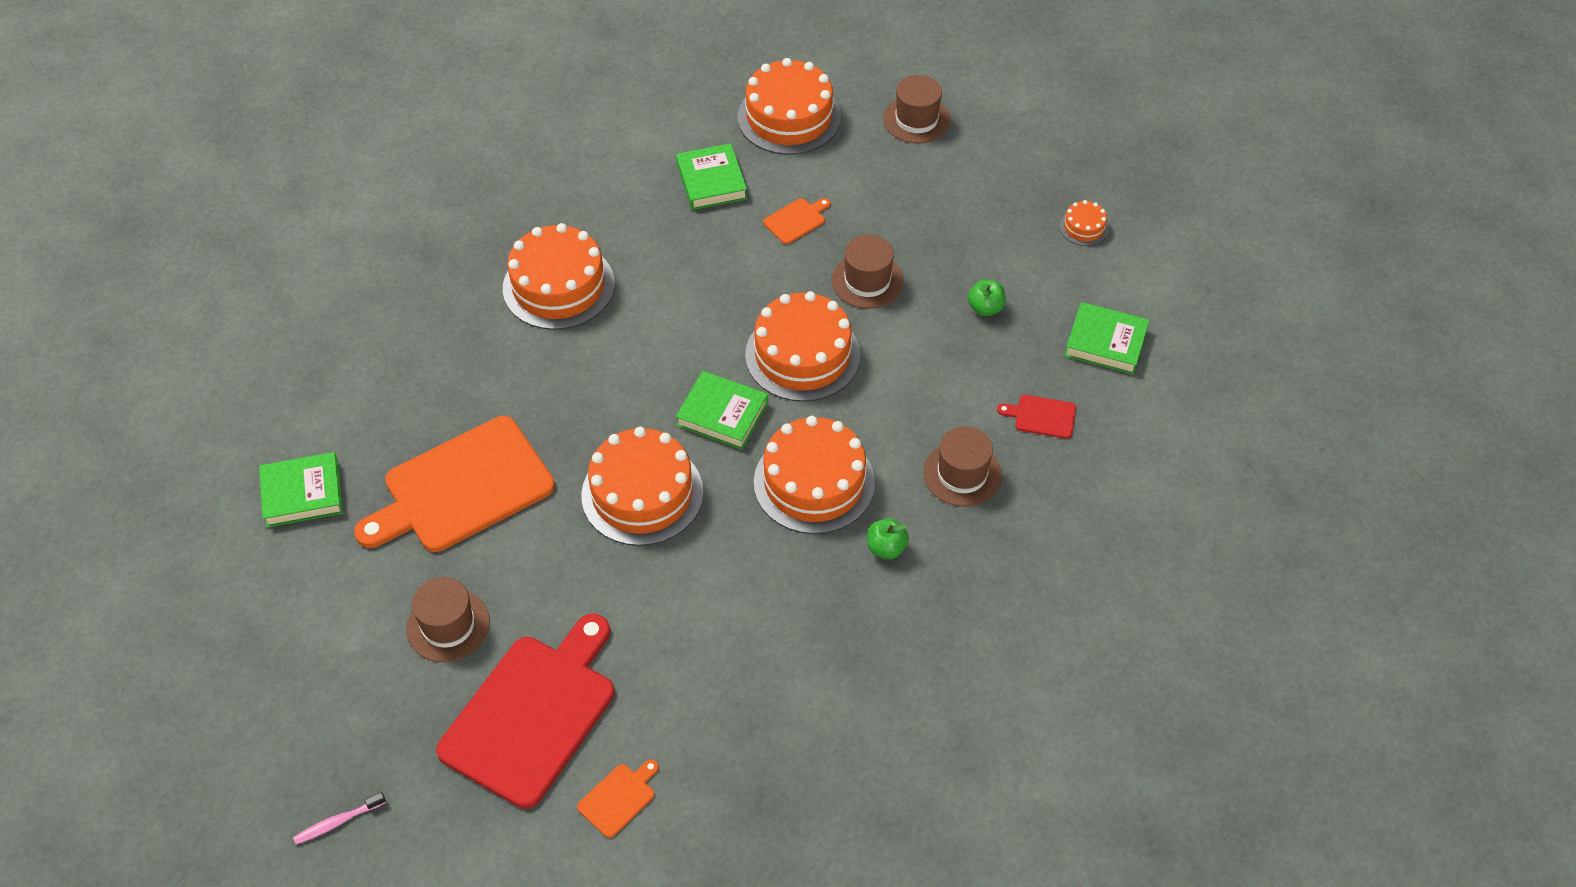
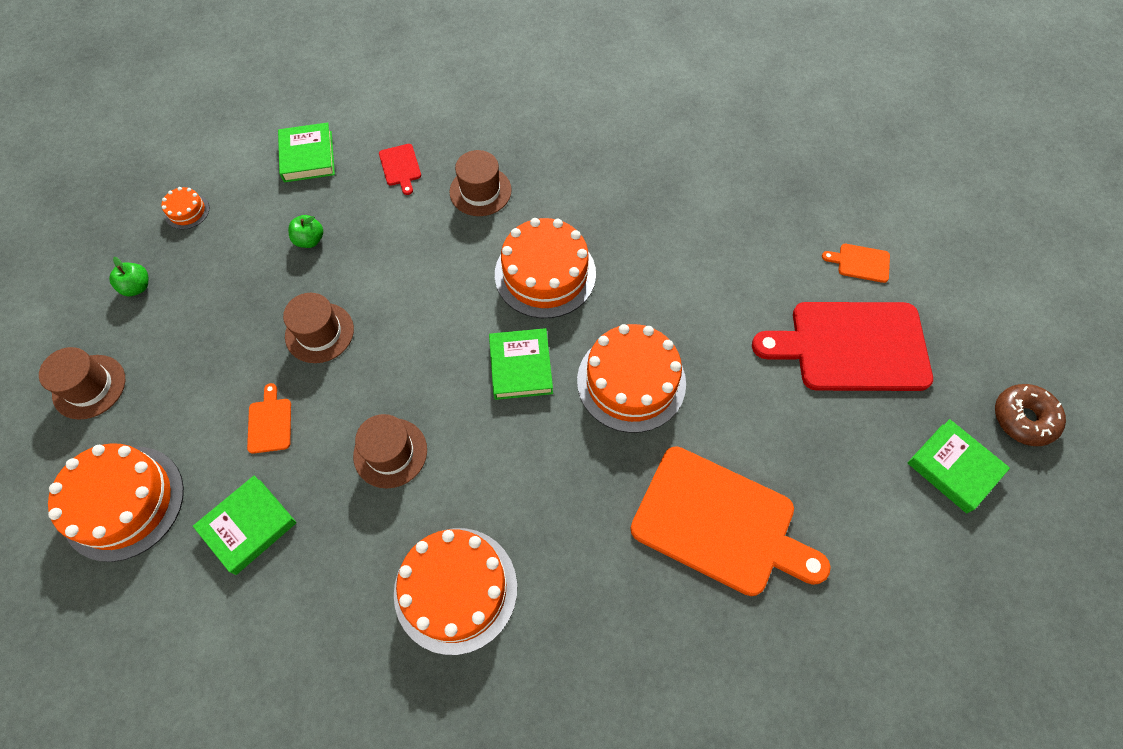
camera: 120 degrees left, 10 degrees up
(302, 493) = (822, 663): green book -> green book (954, 468)
(337, 822) = (1023, 419): pink toothbrush -> brown donut
(448, 625) = (837, 448): brown hat -> brown hat (390, 453)
(796, 220) = (270, 423): orange cutting board -> orange cutting board turned 60 degrees clockwise
(802, 355) = (427, 340): orange cake -> none
(886, 548) = (571, 207): green apple -> green apple (137, 287)

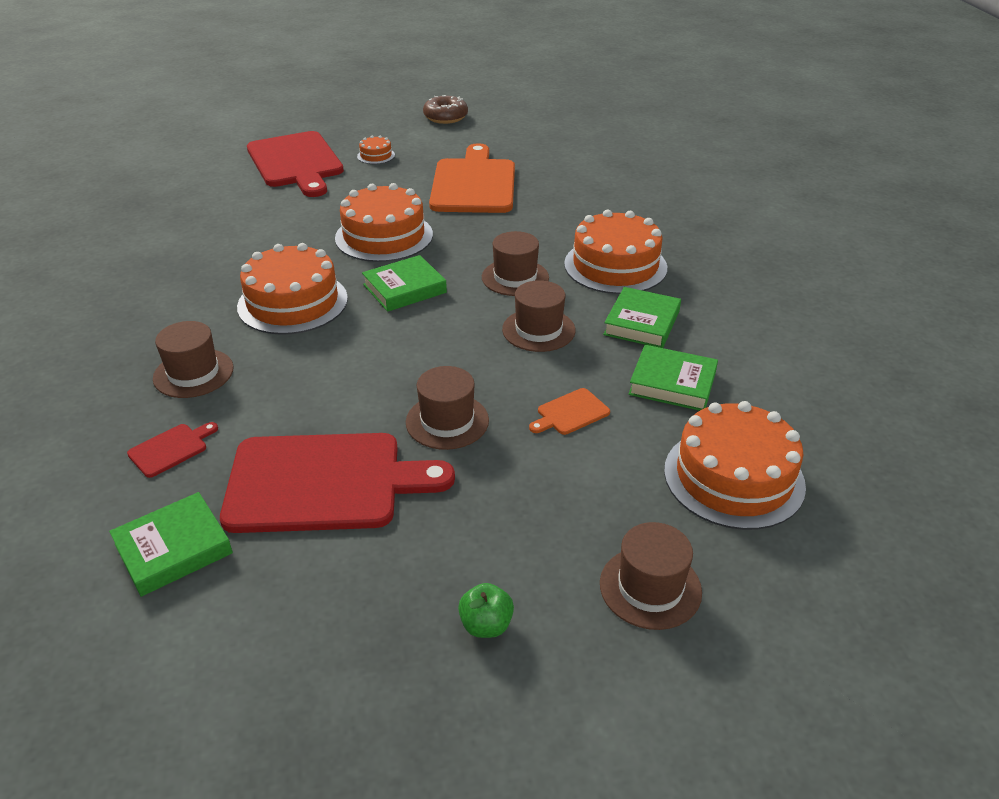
camera: 115 degrees left, 25 degrees down
(187, 211) = (328, 642): orange cake -> orange cake (376, 156)
(310, 240) = (324, 483): green apple -> red cutting board
(488, 473) = (515, 277): none -> brown hat
(860, 263) = (211, 169): orange cutting board -> none
(954, 468) = (373, 124): green book -> green book (641, 323)
(1023, 419) = (322, 110): brown donut -> brown donut (445, 117)

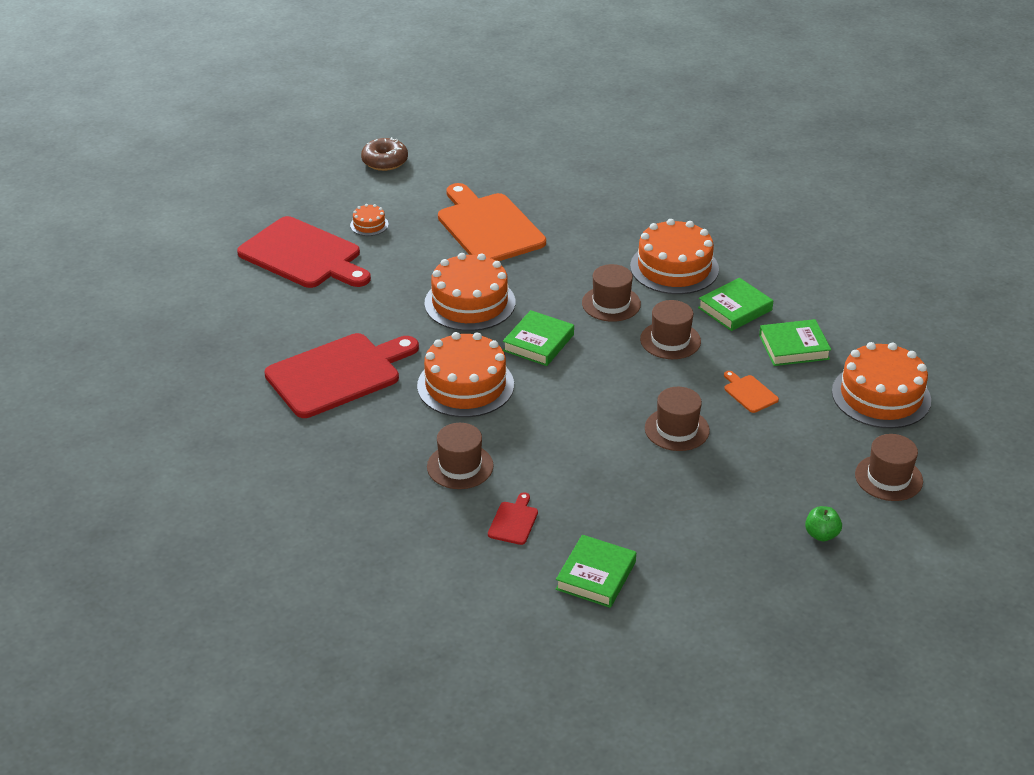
camera: 30 degrees left, 0 degrees up
(324, 483) = (642, 499): red cutting board -> red cutting board (338, 374)
(570, 413) = (749, 393): orange cutting board -> orange cutting board turned 120 degrees clockwise
(641, 323) = (735, 309): green book -> green book turned 60 degrees clockwise

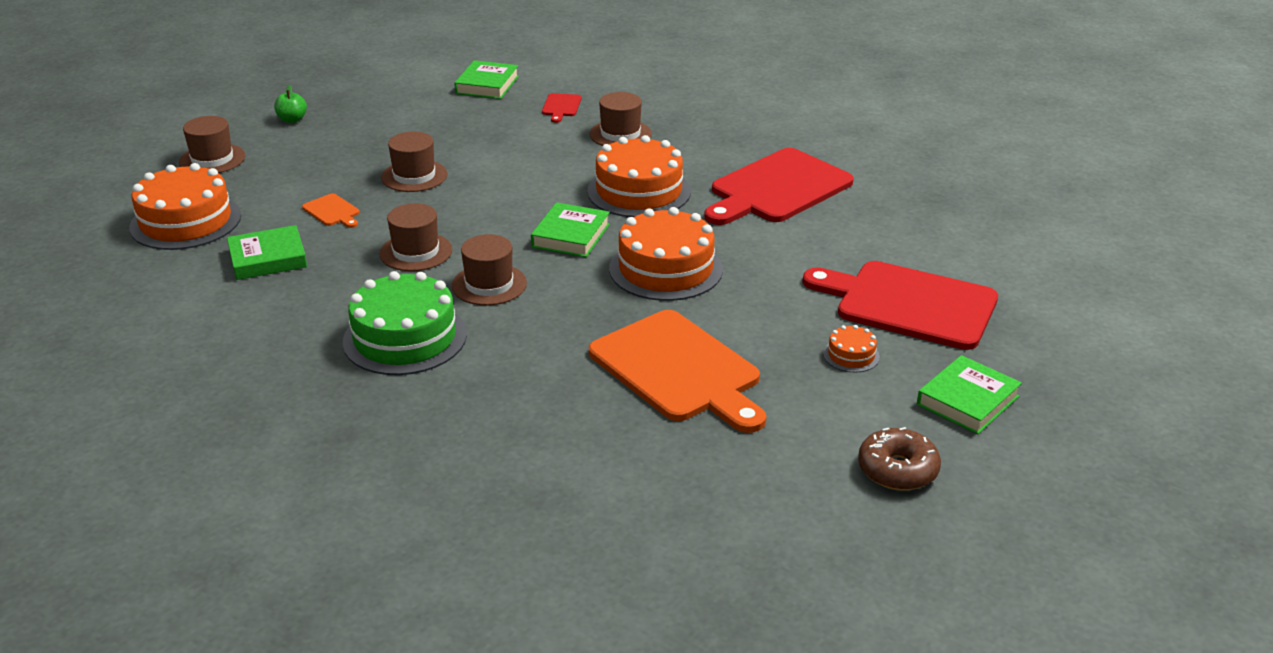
camera: 170 degrees right, 5 degrees down
(674, 267) = (405, 338): orange cake -> green cake
(735, 309) = (330, 293): green book -> green book (967, 400)

